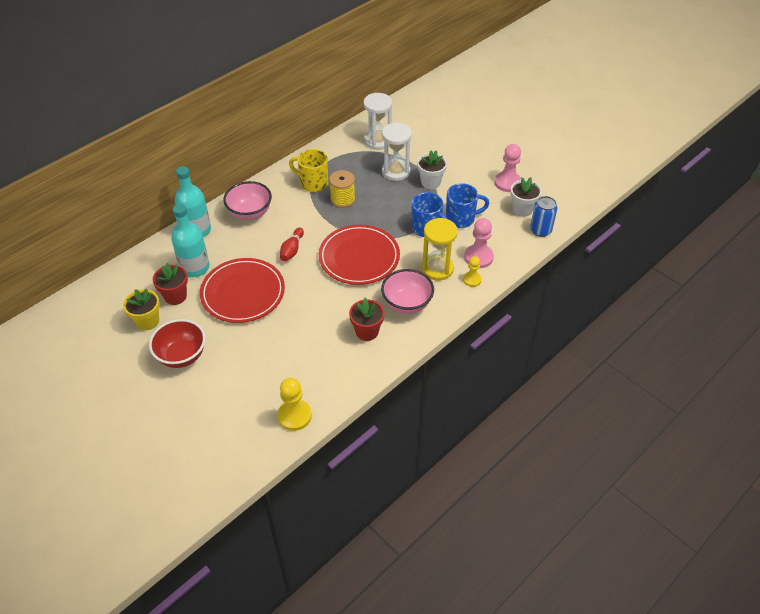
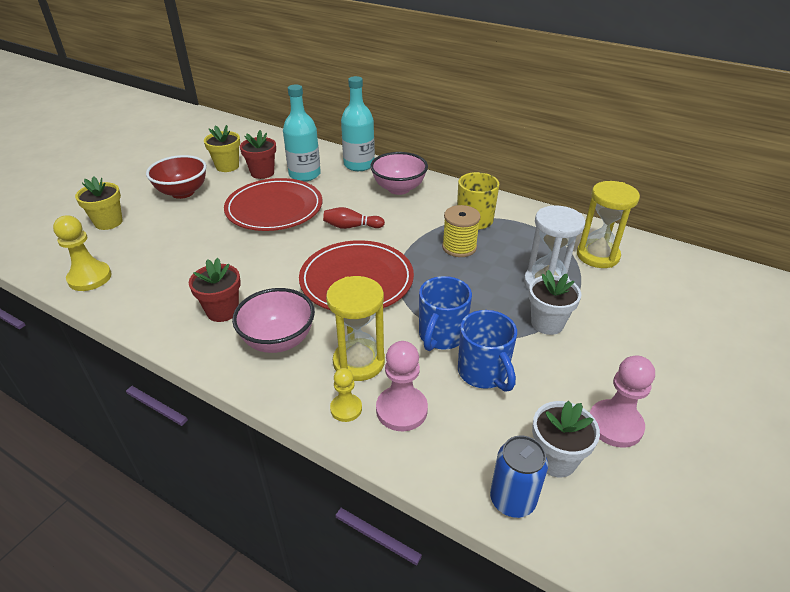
camera: 75 degrees right, 10 degrees down
(210, 410) = (108, 222): none -> yellow flower pot
(378, 141) = (597, 256): white hourglass -> yellow hourglass

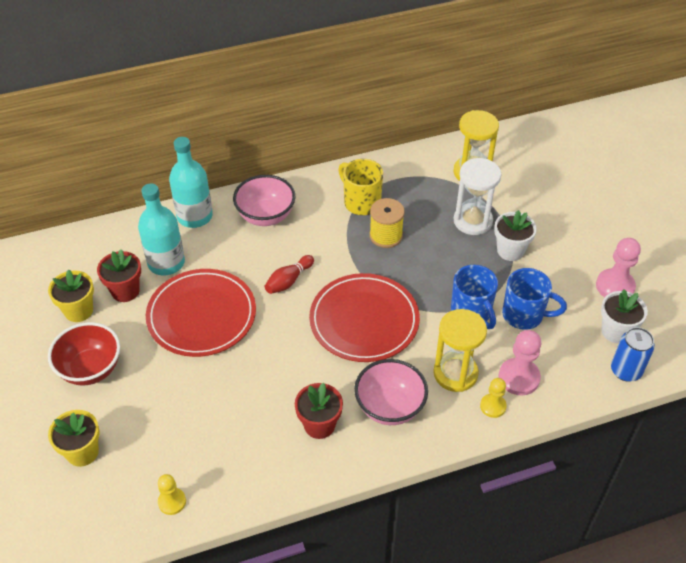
camera: 50 degrees left, 10 degrees up
(90, 278) = (172, 502): yellow pawn -> yellow pawn, size x0.61

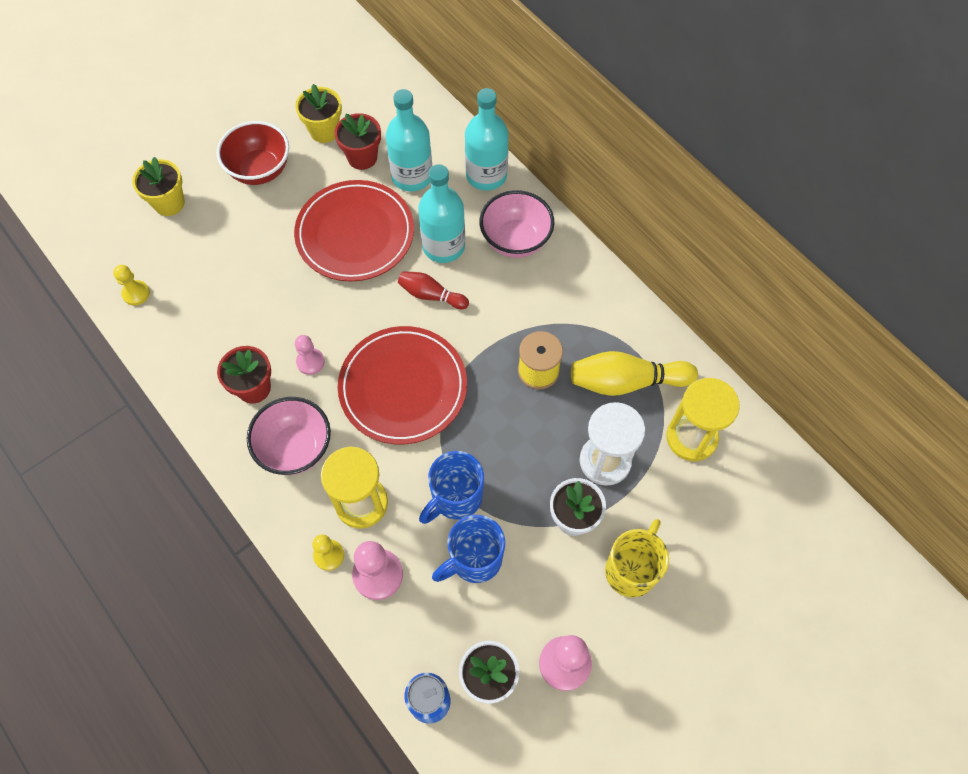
camera: 70 degrees right, 15 degrees up
(247, 261) = (443, 246): none -> turquoise bottle
(312, 377) = (310, 362): none -> pink pawn
(361, 202) = (580, 328): yellow mug -> yellow mug (631, 569)
(415, 191) = (626, 381): none -> yellow bowling pin
(524, 315) = (474, 559): blue mug -> blue mug turned 60 degrees clockwise

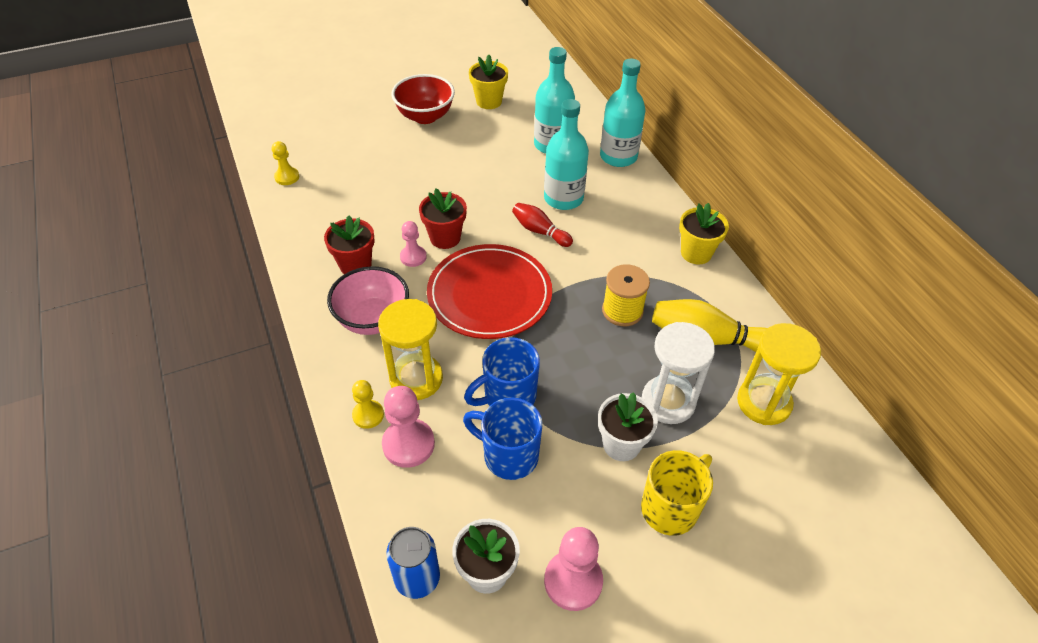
camera: 15 degrees right, 15 degrees down
(169, 203) = (342, 123): yellow flower pot -> yellow flower pot (696, 253)
(355, 234) = (488, 174): red plate -> none
(362, 157) = (514, 124): red flower pot -> red flower pot (445, 238)
(474, 559) = (508, 455): blue mug -> blue mug turned 45 degrees clockwise
(515, 240) = (630, 207): pink bowl -> none

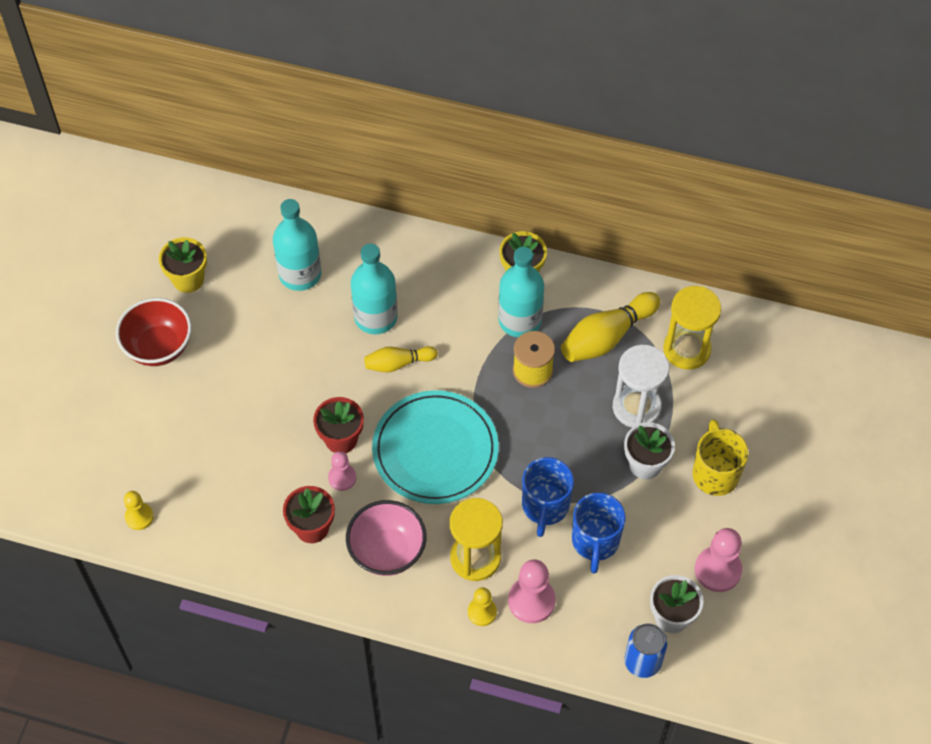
camera: 50 degrees left, 10 degrees up
(489, 295) = (435, 450): red plate -> turquoise plate
(508, 455) = (595, 542): blue mug -> blue mug turned 60 degrees counterclockwise
(540, 231) = (398, 363): red bowling pin -> yellow bowling pin
(618, 156) = (363, 236): turquoise bottle -> turquoise bottle (520, 320)

